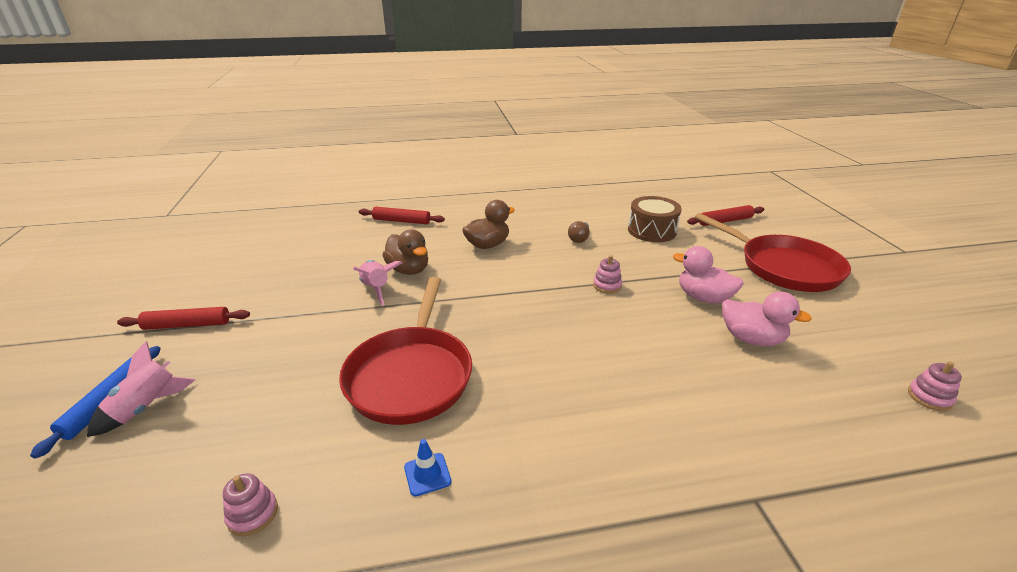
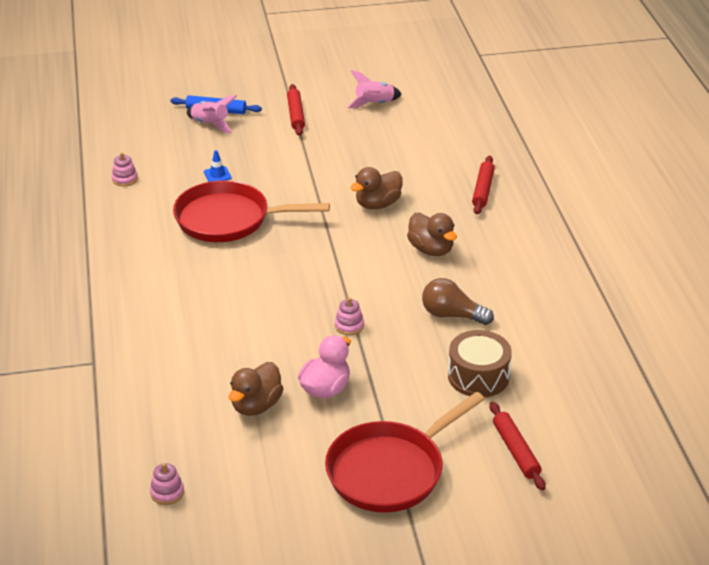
camera: 90 degrees right, 5 degrees up
(376, 289) = (345, 190): pink rocket -> pink rocket (374, 104)
(427, 474) = (139, 233): blue traffic cone -> blue traffic cone (217, 175)
(579, 238) = (452, 315): brown light bulb -> brown light bulb, size x1.55
(751, 339) = (256, 405): pink duck -> brown duck

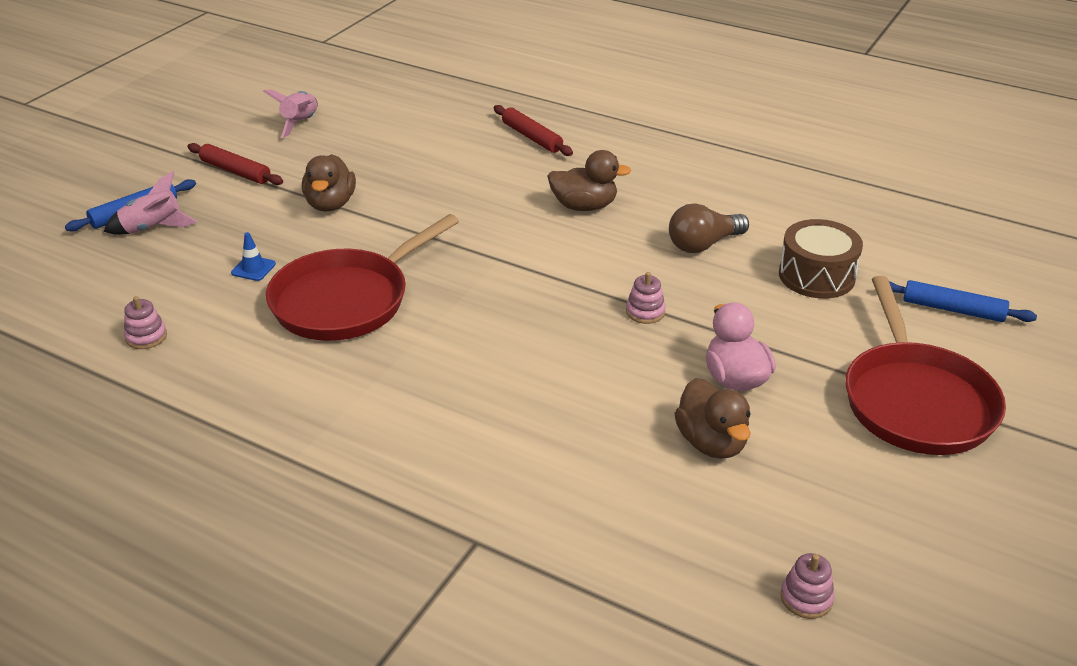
camera: 50 degrees left, 0 degrees up
(377, 204) = (467, 199): brown duck -> brown duck (330, 204)
(516, 451) = (952, 309): red rolling pin -> blue rolling pin

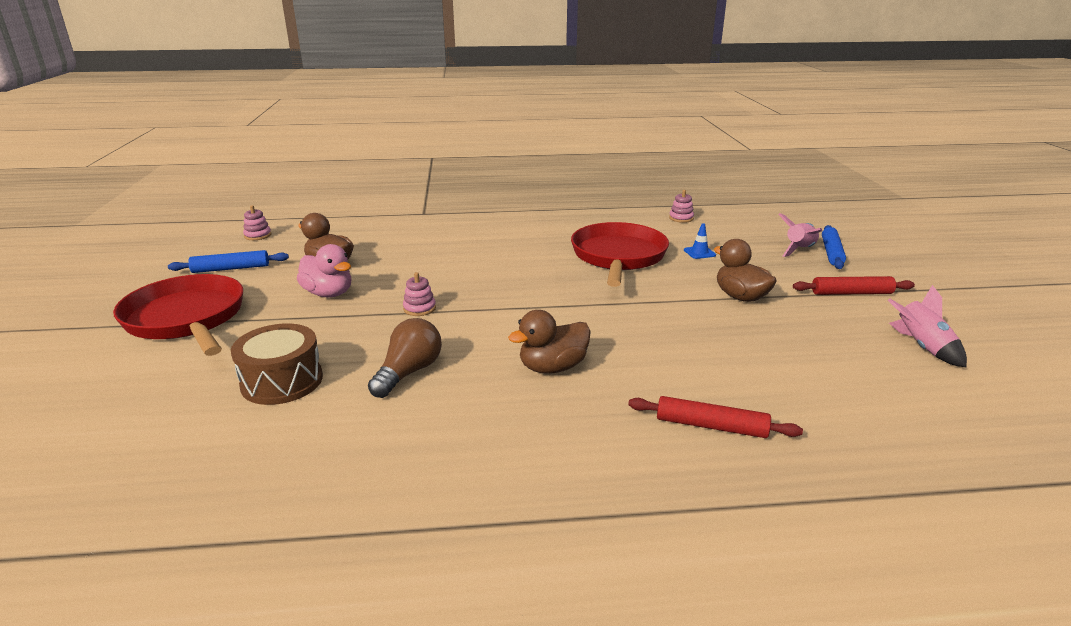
camera: 145 degrees right, 10 degrees down
(952, 309) = (134, 395): blue rolling pin -> blue rolling pin (231, 268)

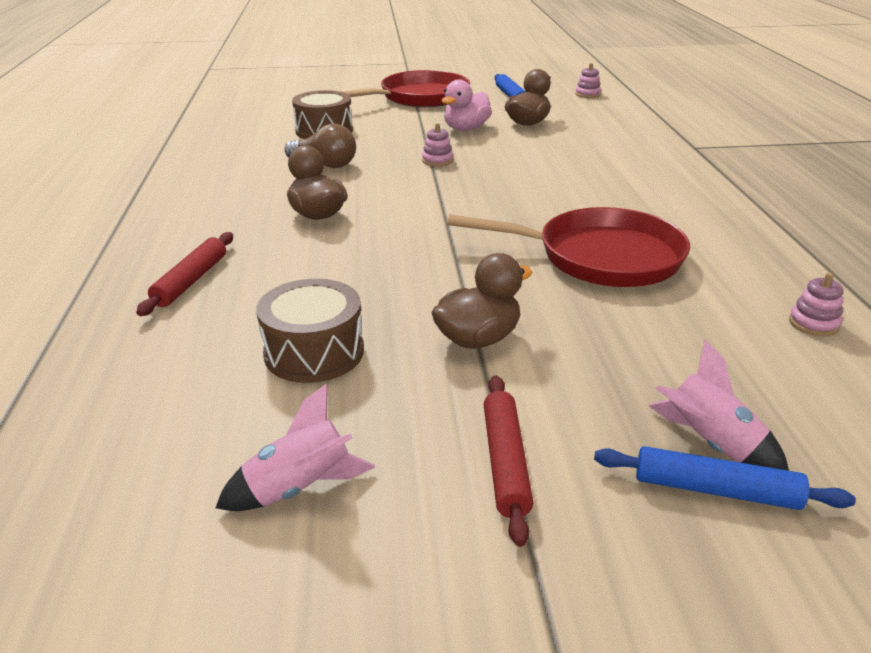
camera: 90 degrees right, 5 degrees up
(699, 252) = (644, 324): blue traffic cone -> none
(790, 352) = (314, 352): none -> brown drum

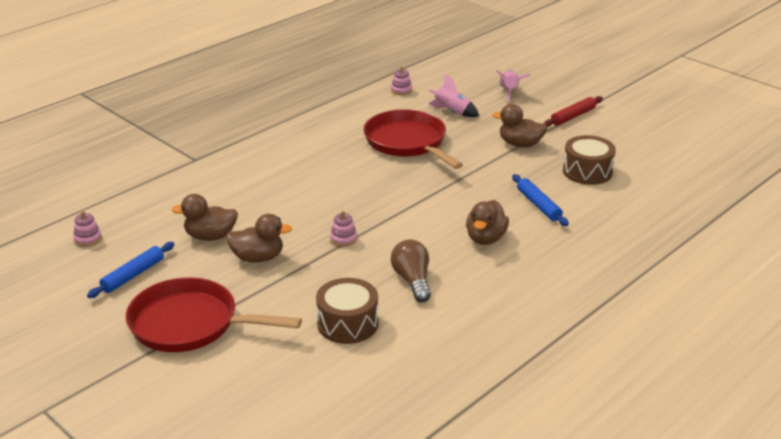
camera: 130 degrees left, 0 degrees up
(191, 281) = (602, 232): red rolling pin -> none
(299, 488) = (641, 140): pink rocket -> pink rocket (452, 112)
(466, 129) = (258, 258): pink duck -> brown duck
(715, 490) = (529, 87): blue rolling pin -> blue rolling pin (538, 205)

